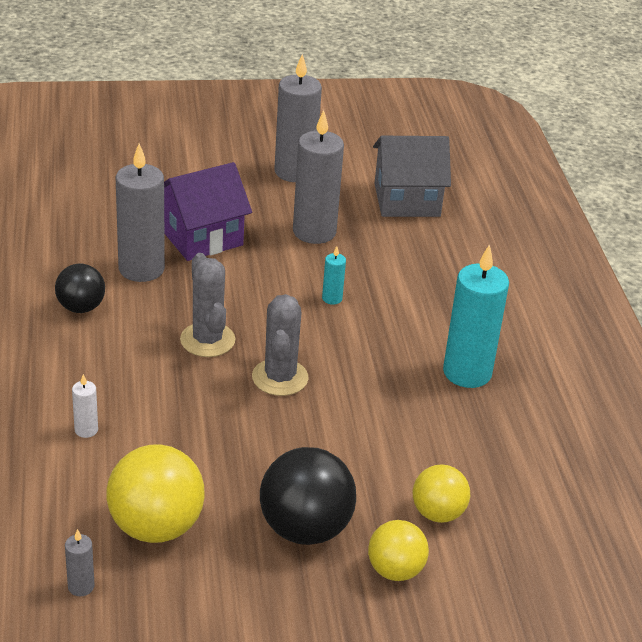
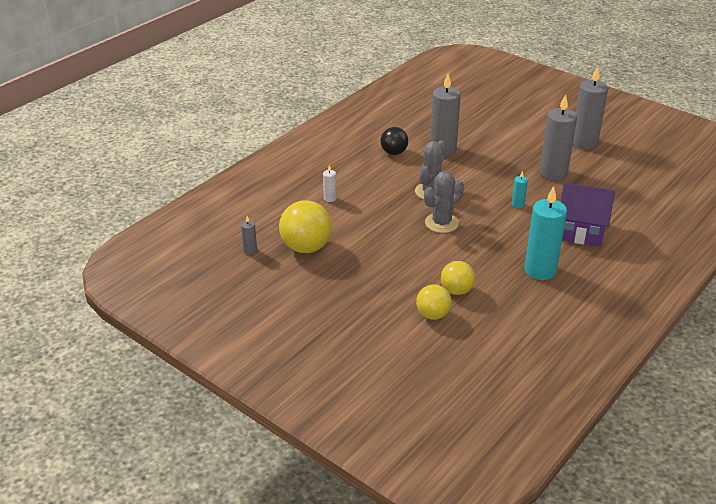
camera: 50 degrees right, 0 degrees up
(201, 237) = (491, 150): purple house -> purple house (581, 231)
(305, 529) = (364, 284): black ball -> none
(395, 570) = (379, 323): yellow ball -> yellow ball (456, 290)
(407, 200) = (630, 182): grey house -> none

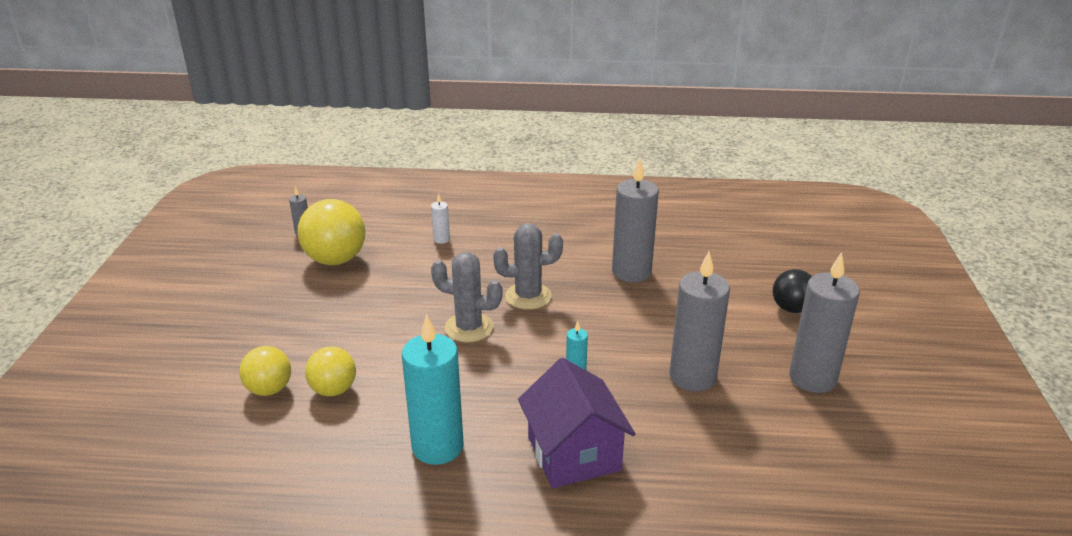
camera: 55 degrees right, 5 degrees down
(394, 152) = (581, 243): black ball -> black ball (791, 308)

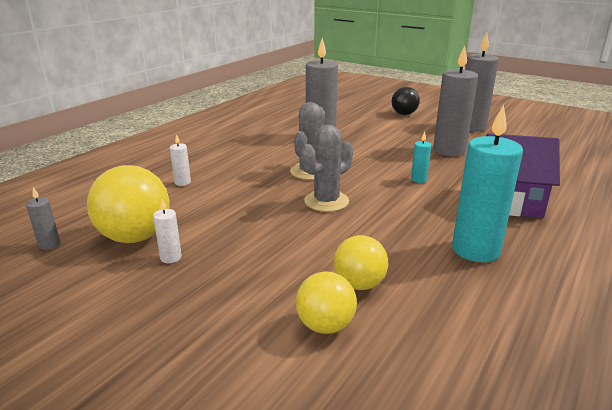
camera: 60 degrees left, 5 degrees down
(317, 287) = (171, 257): none -> white candle

